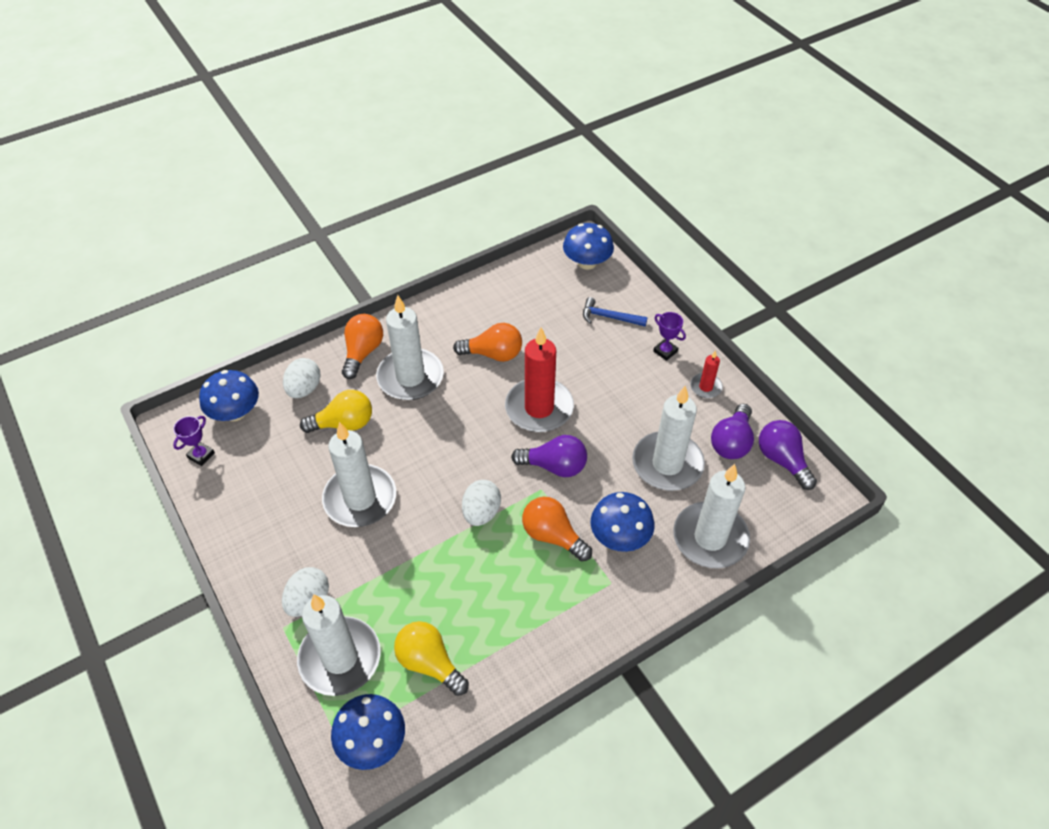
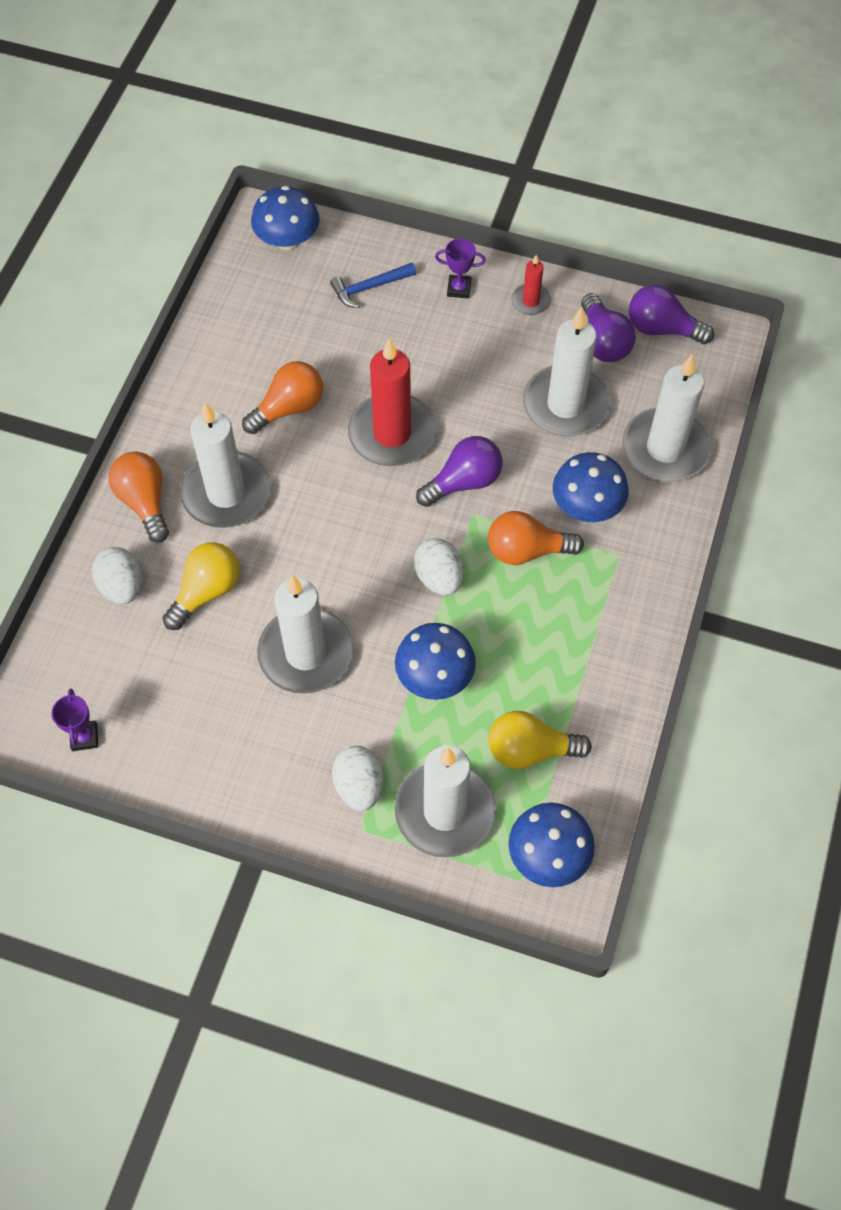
camera: 40 degrees left, 10 degrees up
(235, 412) = (71, 666): blue mushroom -> blue mushroom (434, 676)

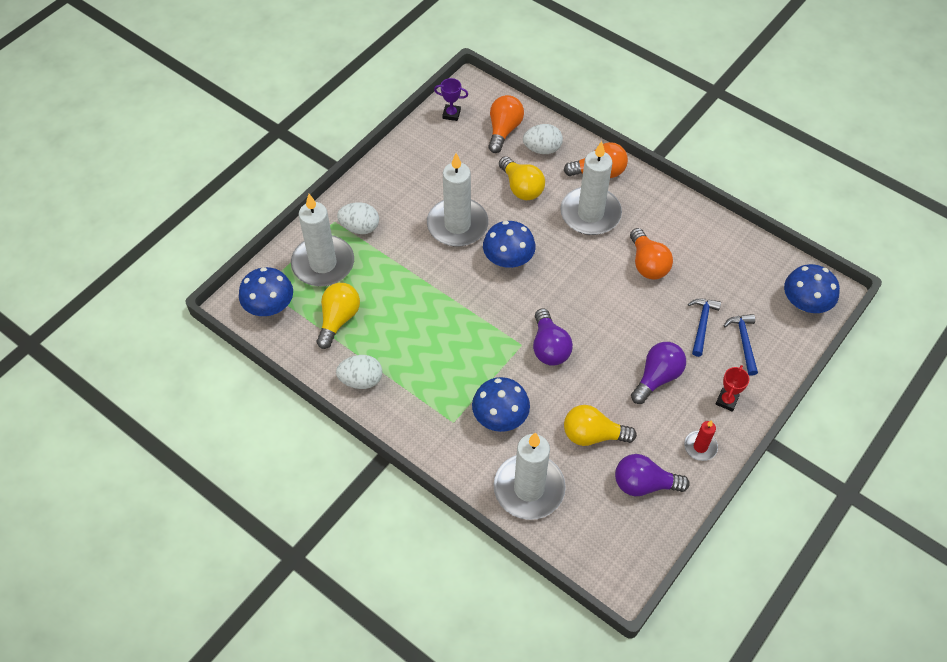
camera: 110 degrees right, 5 degrees down
(361, 332) = (702, 324): none -> blue hammer
(392, 433) = (605, 317): red candle -> none
(434, 676) = (411, 285): blue mushroom -> blue mushroom (508, 259)
(439, 578) = (480, 309): white egg -> white egg (361, 380)
(459, 289) = (727, 401): purple trophy -> red trophy
(526, 550) = (479, 366): orange light bulb -> orange light bulb (504, 130)
(565, 405) = (593, 435): white candle -> yellow light bulb
(662, 329) = (644, 534): purple light bulb -> purple light bulb (657, 377)

